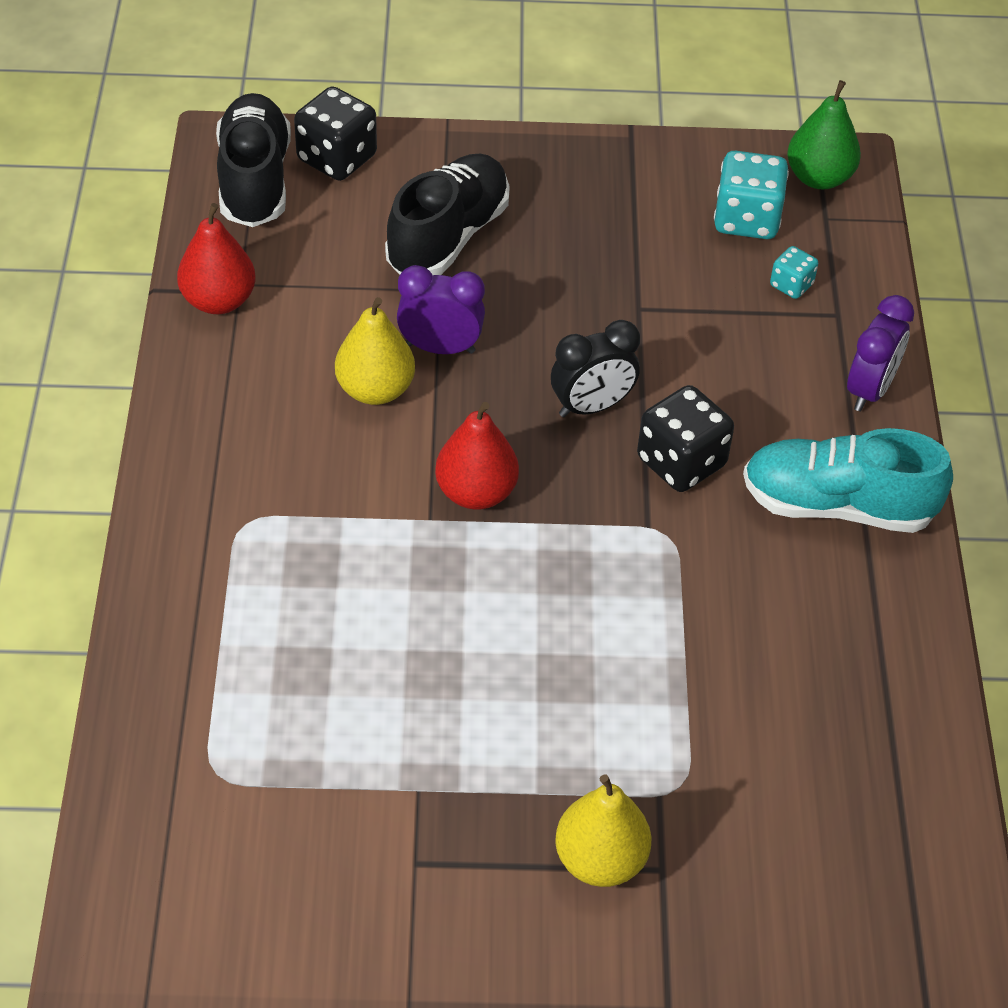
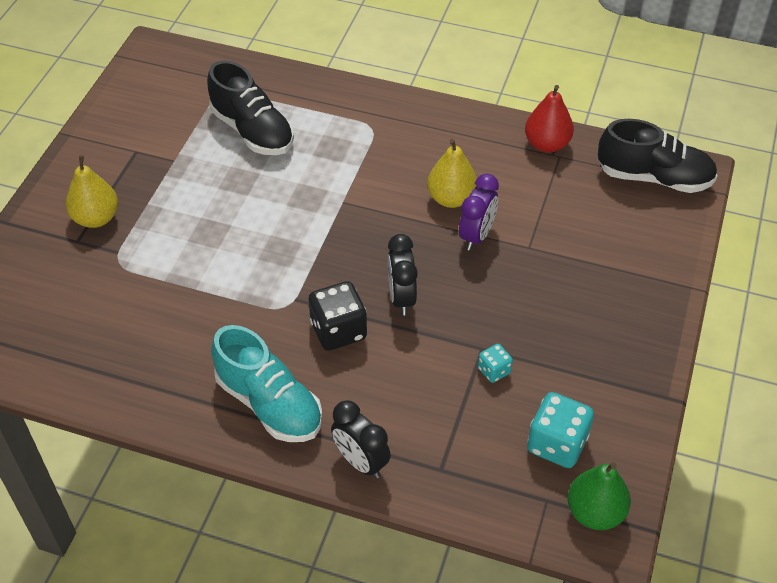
camera: 110 degrees right, 0 degrees up
(337, 158) = (669, 221): black dice -> none
(448, 237) = (578, 262): black shoe -> black shoe (252, 131)
(476, 492) = (354, 226): red pear -> none
(791, 285) = (479, 449): turquoise dice -> turquoise dice (494, 371)
(837, 505) = (269, 403): turquoise shoe -> turquoise shoe turned 105 degrees clockwise
(869, 390) = (361, 461): purple clock -> black clock

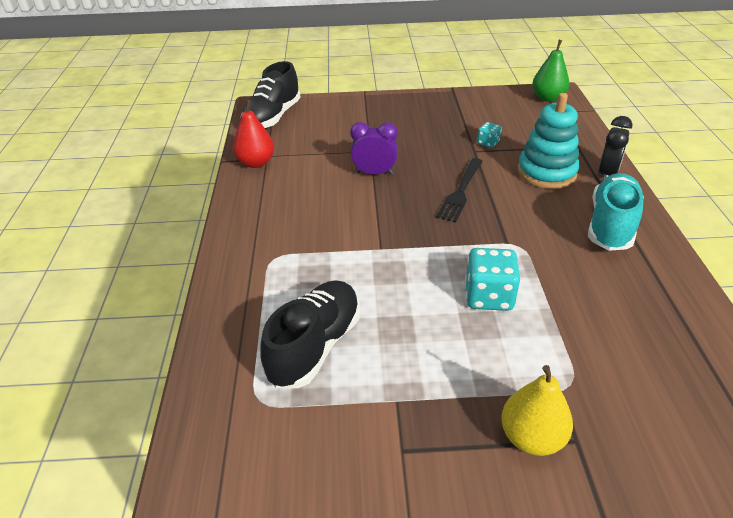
camera: 110 degrees left, 10 degrees down
(338, 330) = (516, 212): black dice -> none
(397, 399) = (546, 172): none -> turquoise stacking toy
(401, 298) = (460, 192): black clock -> black fork
(451, 198) = (342, 193): yellow pear -> none
(557, 444) = (518, 114): turquoise dice -> turquoise dice (489, 296)
(654, 178) = (272, 117): black shoe -> black shoe turned 150 degrees counterclockwise

